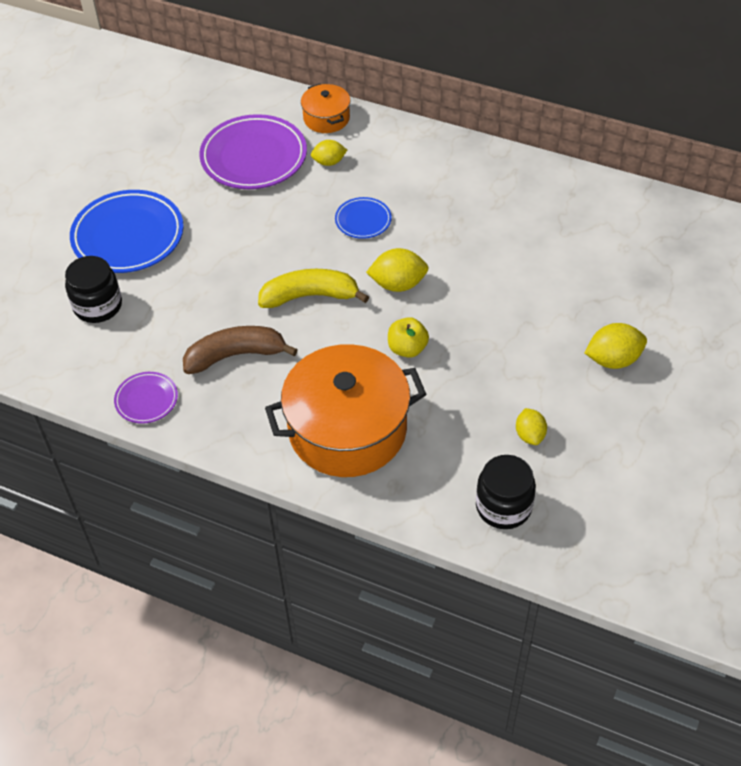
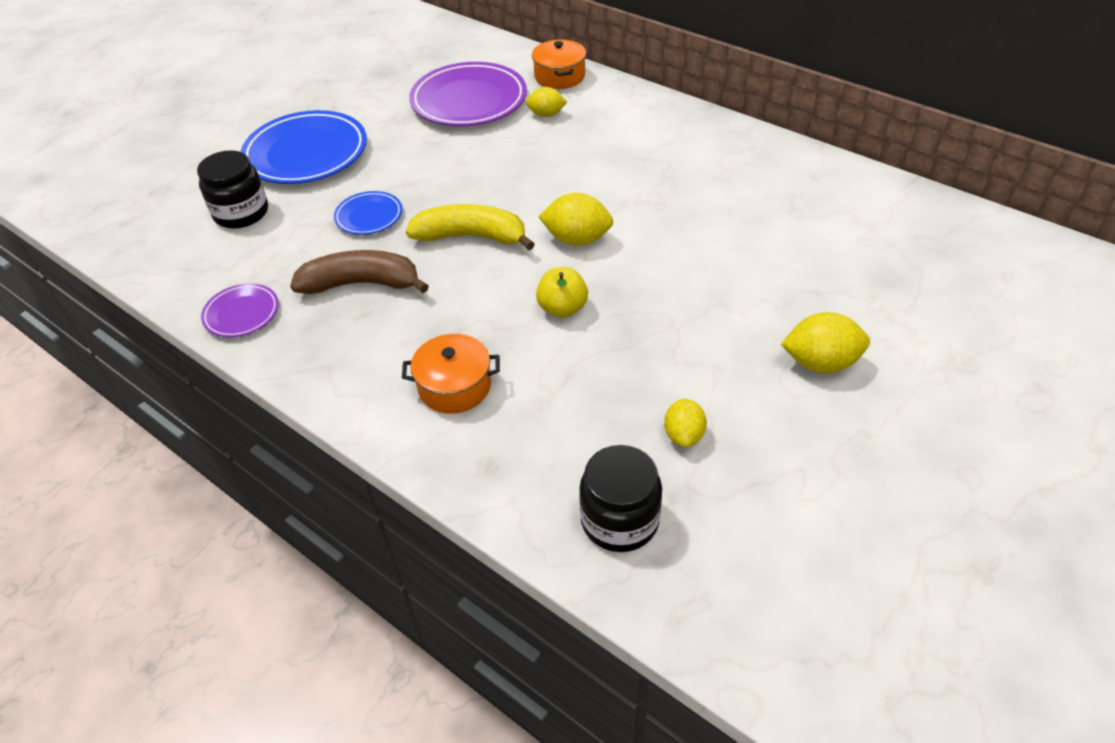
camera: 15 degrees right, 5 degrees down
(347, 429) = (454, 386): orange pot -> orange pot, size x0.48
(363, 220) = (561, 172): blue plate -> blue plate (369, 216)

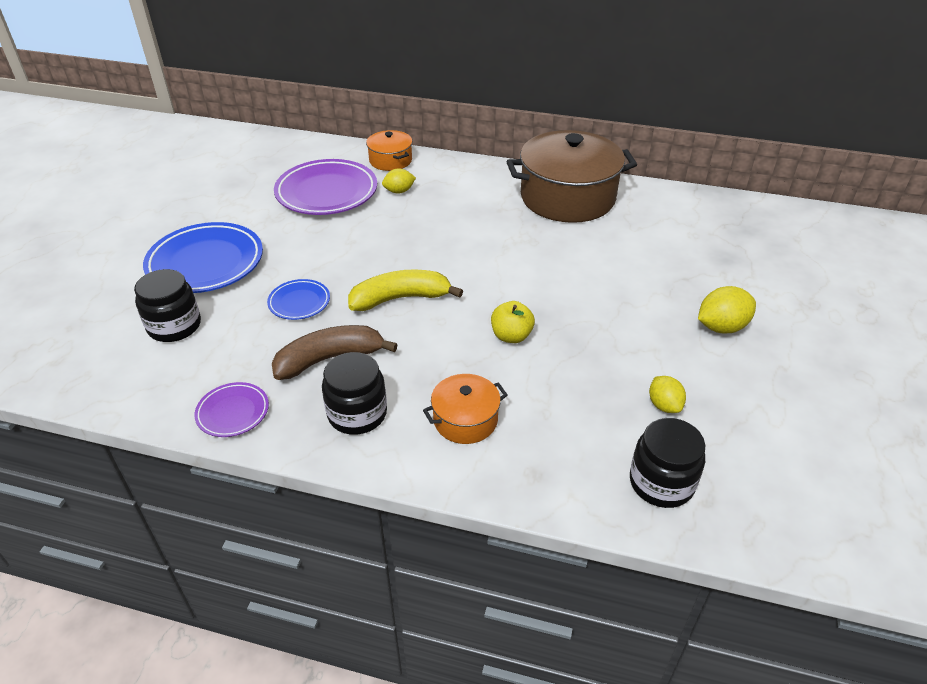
camera: 25 degrees left, 5 degrees down
(353, 348) = (357, 414): none -> black jar
(577, 239) = (487, 281): yellow lemon -> none
(736, 160) = (567, 197): none -> brown pot

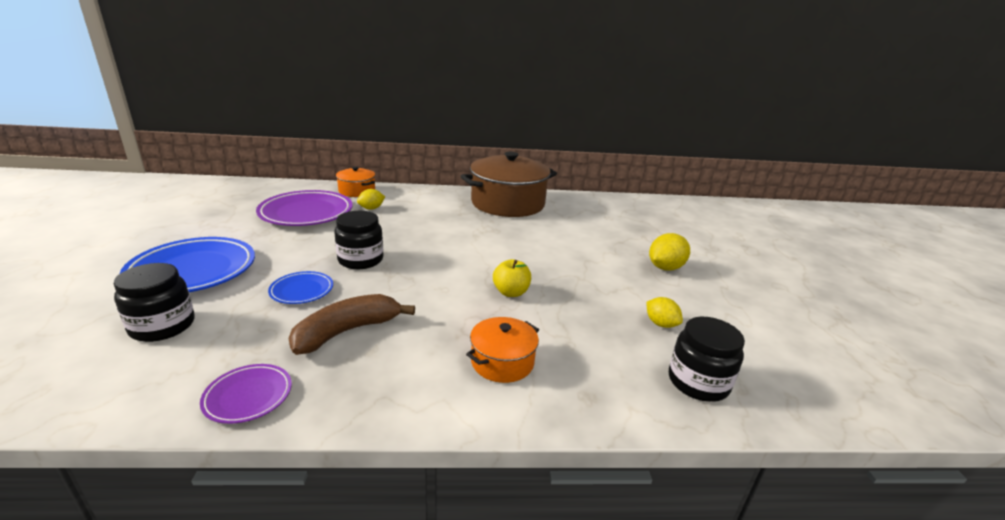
camera: 20 degrees left, 15 degrees down
(357, 414) = (392, 374): black jar -> black jar (360, 260)
(400, 298) = (400, 277): yellow banana -> none

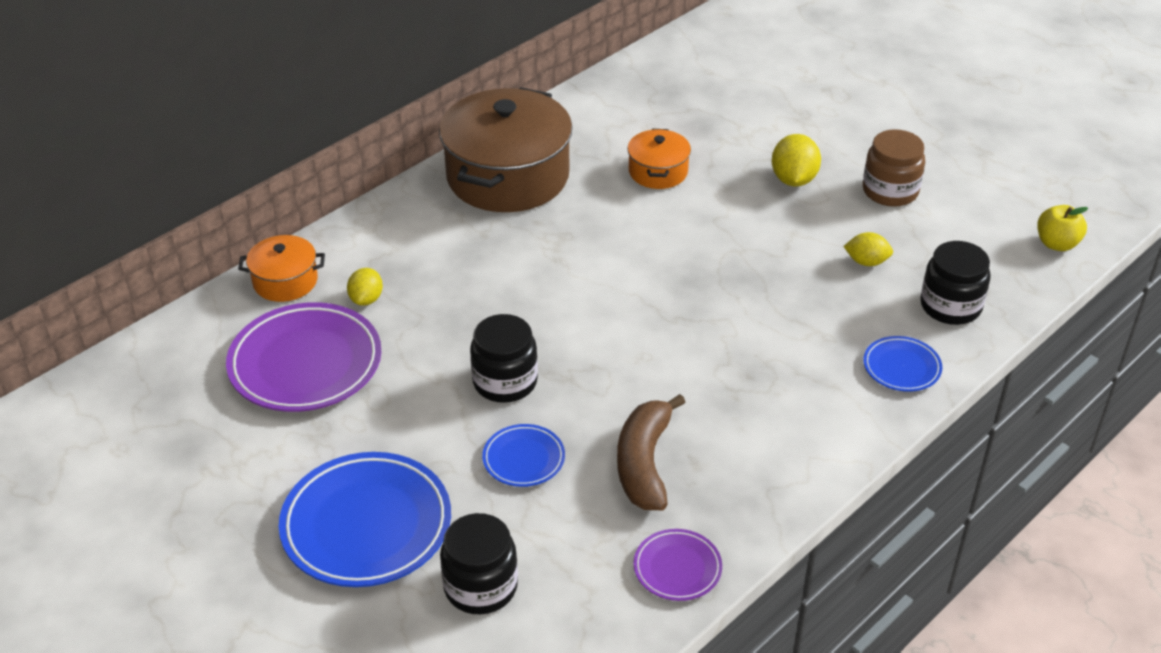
camera: 40 degrees left, 15 degrees up
(502, 362) = (803, 394): orange pot -> orange pot (658, 172)
(511, 292) = (707, 315): yellow apple -> yellow apple (1056, 244)
(600, 393) = (901, 367): none -> blue plate
(731, 302) = (890, 191): none -> brown jar

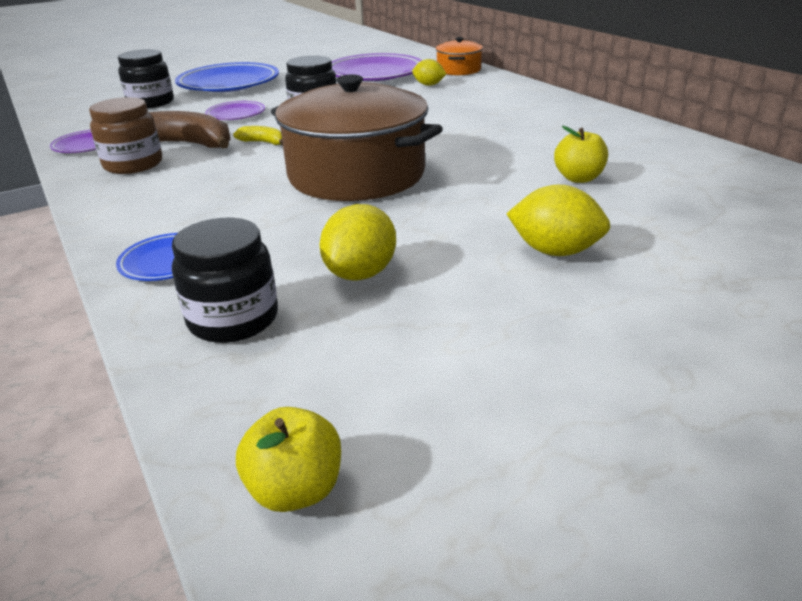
camera: 105 degrees right, 10 degrees down
(507, 176) = (575, 122): brown pot -> brown pot (356, 175)
(523, 459) = (236, 114): blue plate -> purple plate
(623, 396) = (263, 142): none -> yellow banana
(658, 172) = (578, 178): orange pot -> yellow apple
(866, 262) = (361, 273): yellow lemon -> yellow lemon, size x1.53
(890, 191) = (514, 323): brown jar -> brown jar (133, 164)

